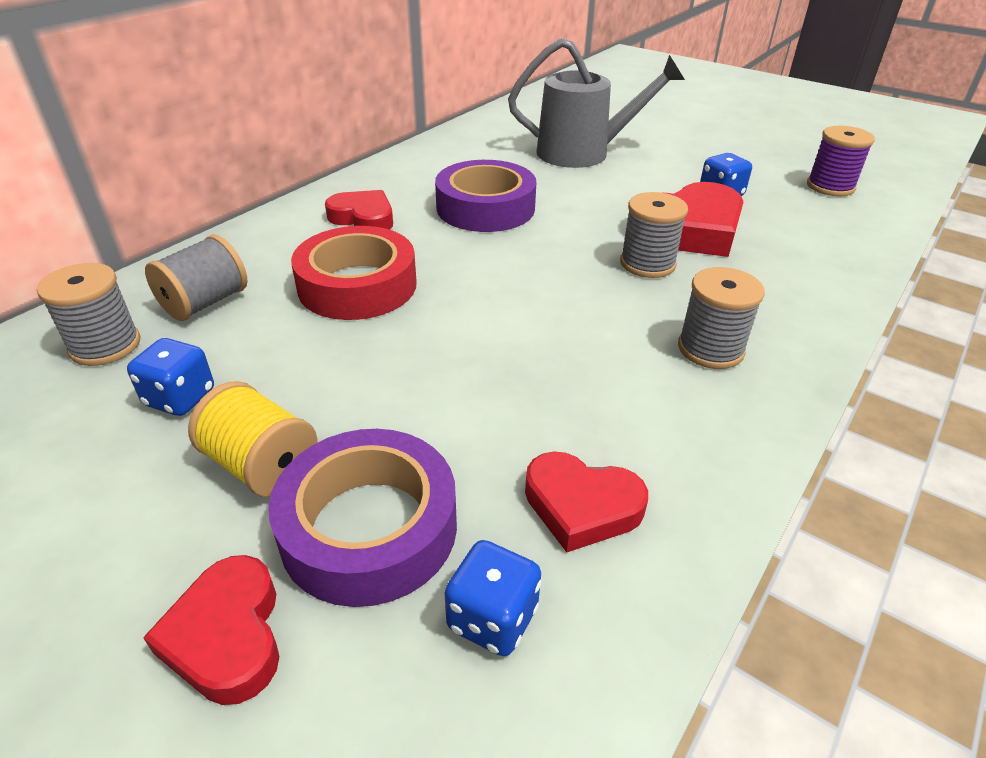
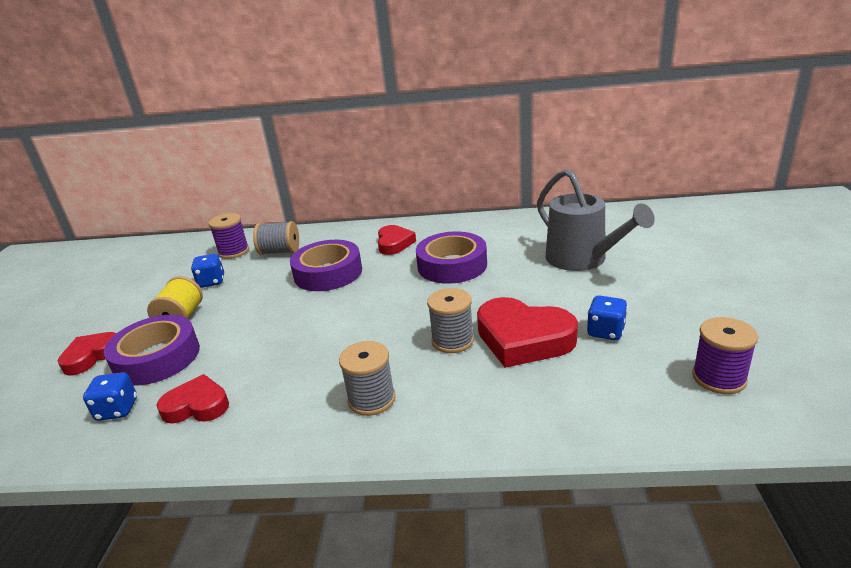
camera: 60 degrees right, 10 degrees down
(105, 345) = (234, 251): grey spool -> purple spool
(357, 285) = (328, 273): red tape -> purple tape
(581, 506) = (197, 406): red heart -> red heart turned 105 degrees clockwise

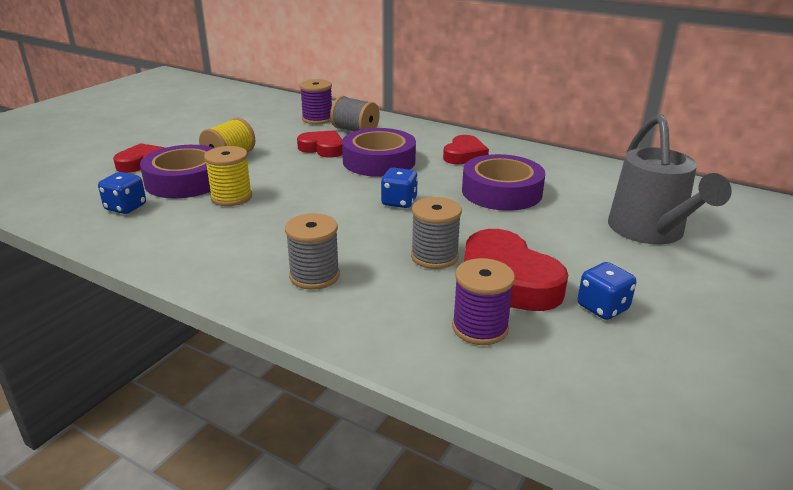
camera: 25 degrees right, 0 degrees up
(197, 406) = (180, 226): red heart -> red heart (322, 148)
(211, 282) = (278, 137): blue dice -> blue dice (399, 202)
(222, 356) = (231, 197): none -> yellow spool
(719, 378) = (690, 403): purple spool -> purple spool (480, 328)

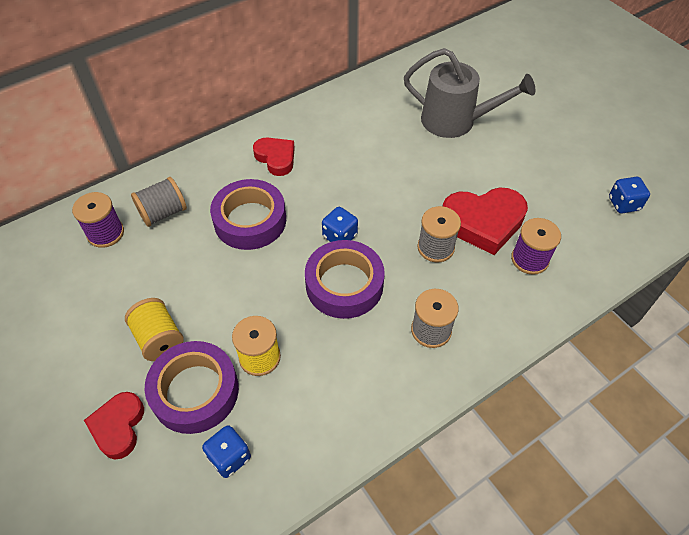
camera: 65 degrees left, 25 degrees up
(322, 148) = (190, 253): red heart -> none
(501, 192) = (357, 166): purple tape -> purple tape (344, 284)
(602, 308) = (530, 191): blue dice -> blue dice (623, 204)

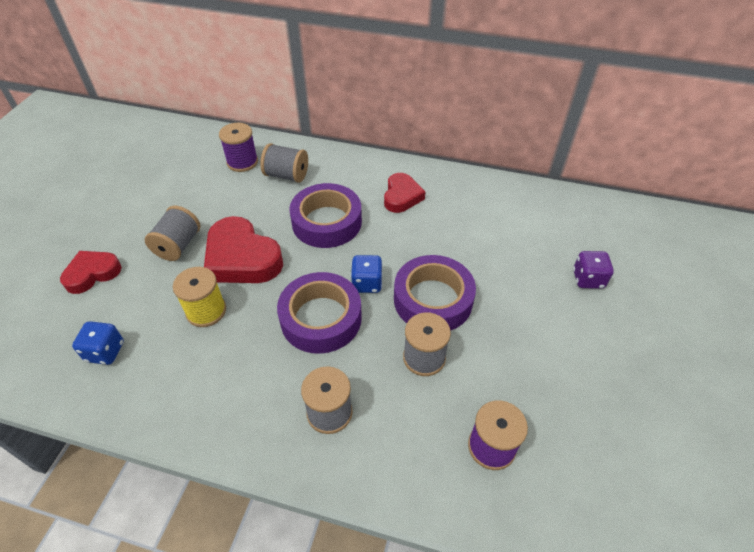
camera: 50 degrees right, 5 degrees down
(159, 339) = (178, 245): yellow spool -> grey spool
(195, 391) = (148, 294): purple tape -> purple tape (433, 300)
(455, 121) = (588, 279): grey watering can -> purple dice
(483, 222) = (493, 377): red heart -> red heart (242, 258)
(623, 204) = (671, 499): blue dice -> none

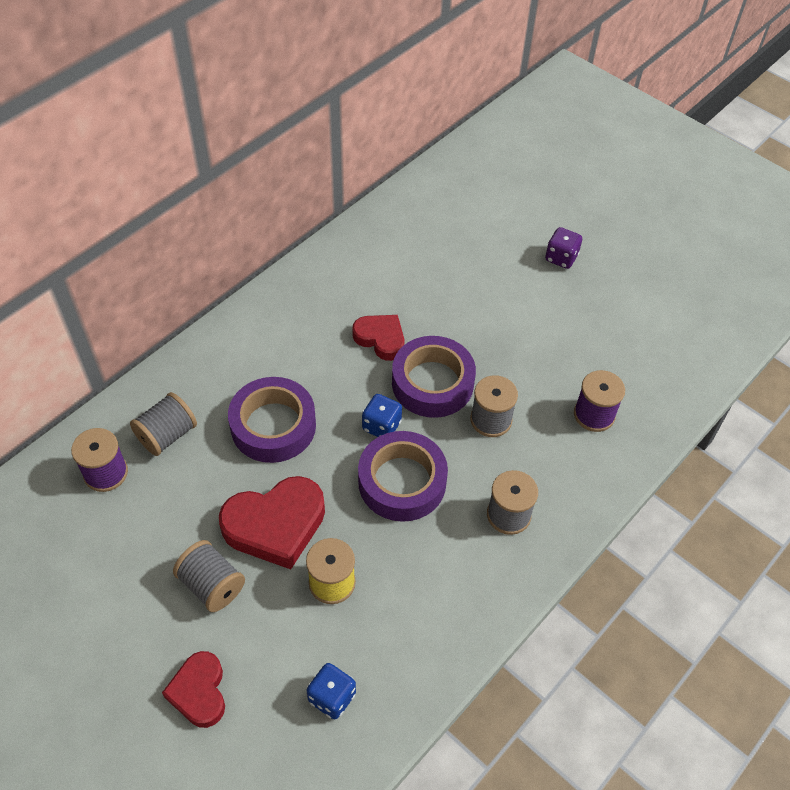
camera: 65 degrees left, 5 degrees up
(402, 196) = (281, 343): red heart -> red heart (380, 339)
(588, 279) = (476, 262): purple dice -> purple dice (561, 258)

